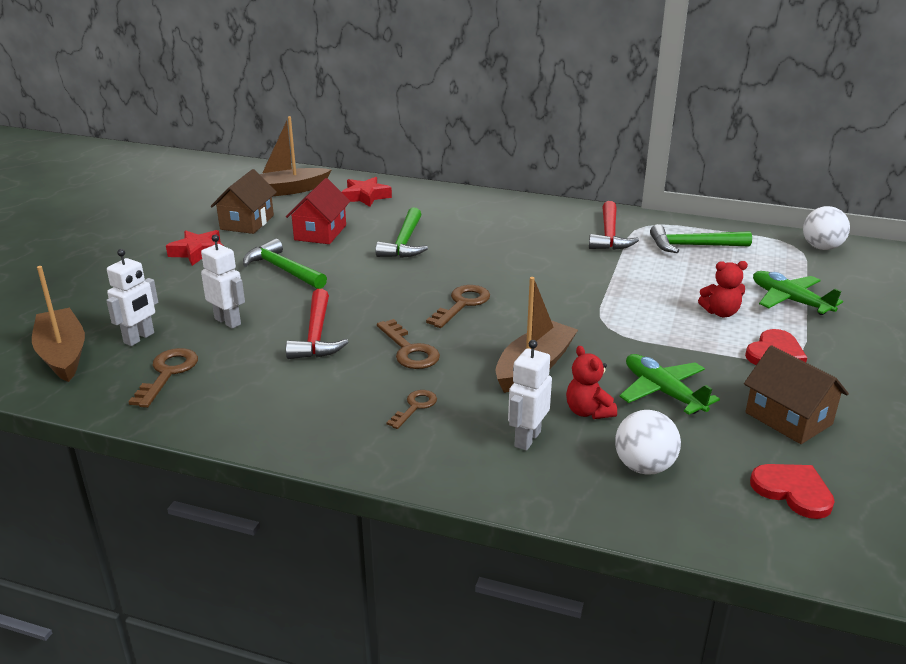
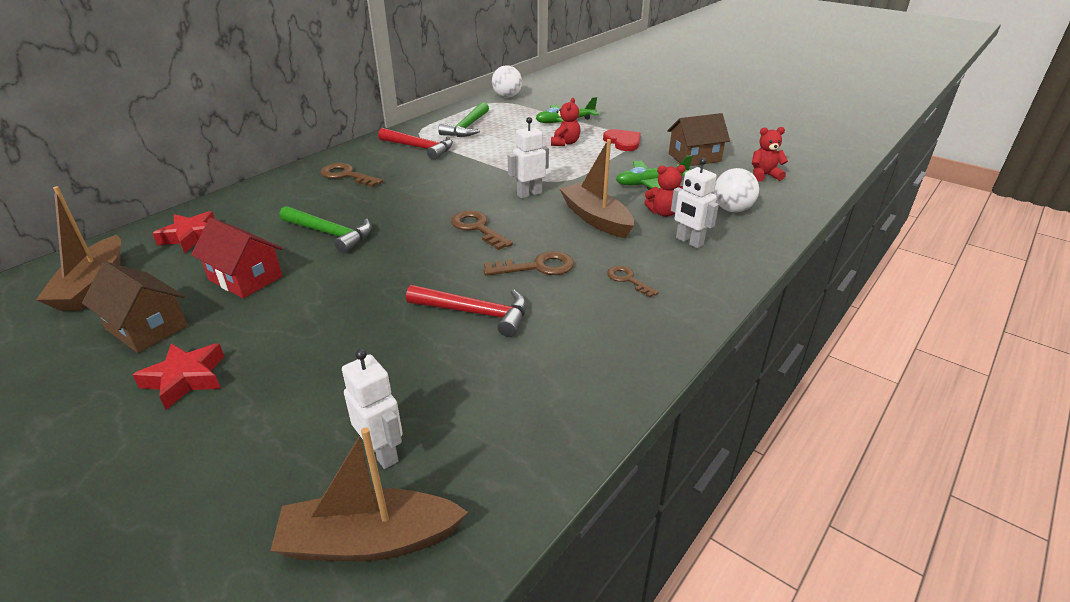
camera: 70 degrees left, 5 degrees up
(168, 373) = (486, 431): brown key -> brown key (346, 175)
(228, 321) = (399, 370): white robot -> white robot (529, 194)
(283, 270) = (310, 316): green hammer -> none
(793, 491) = (764, 175): red heart -> red teddy bear

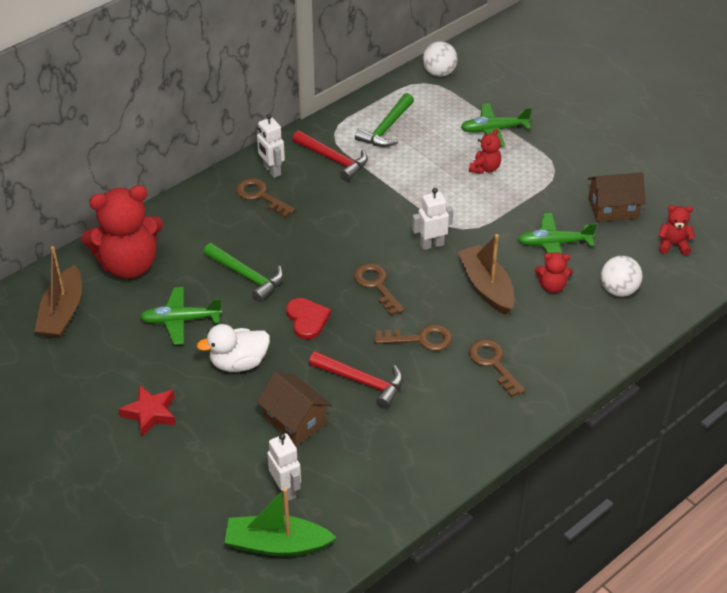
camera: 10 degrees right, 10 degrees up
(146, 328) = (113, 362): brown house -> brown house (295, 421)
(191, 237) = (129, 265): red star -> red teddy bear
(245, 278) = (180, 320): red house -> green plane
(316, 311) = (239, 363): none -> white duck
(369, 541) = (277, 545): brown boat -> green boat
(623, 142) = (546, 173): red heart -> red heart (307, 319)
(628, 280) = (493, 363): brown key -> brown key, size x1.55
(689, 241) = (562, 326): white robot -> white robot (272, 170)

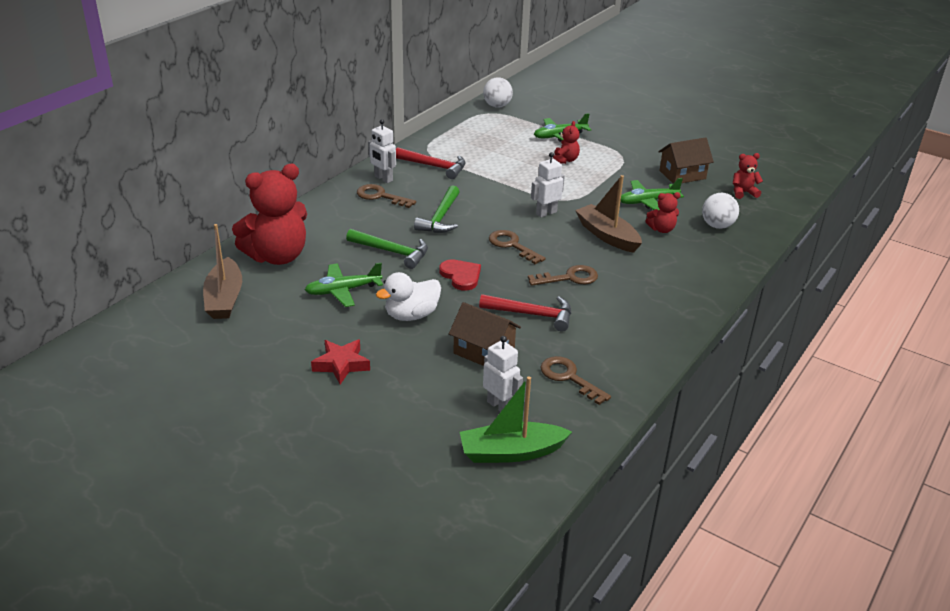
camera: 15 degrees left, 10 degrees down
(386, 128) = (470, 143): green hammer -> green hammer (440, 218)
(493, 363) = (641, 287): brown key -> brown key (569, 377)

